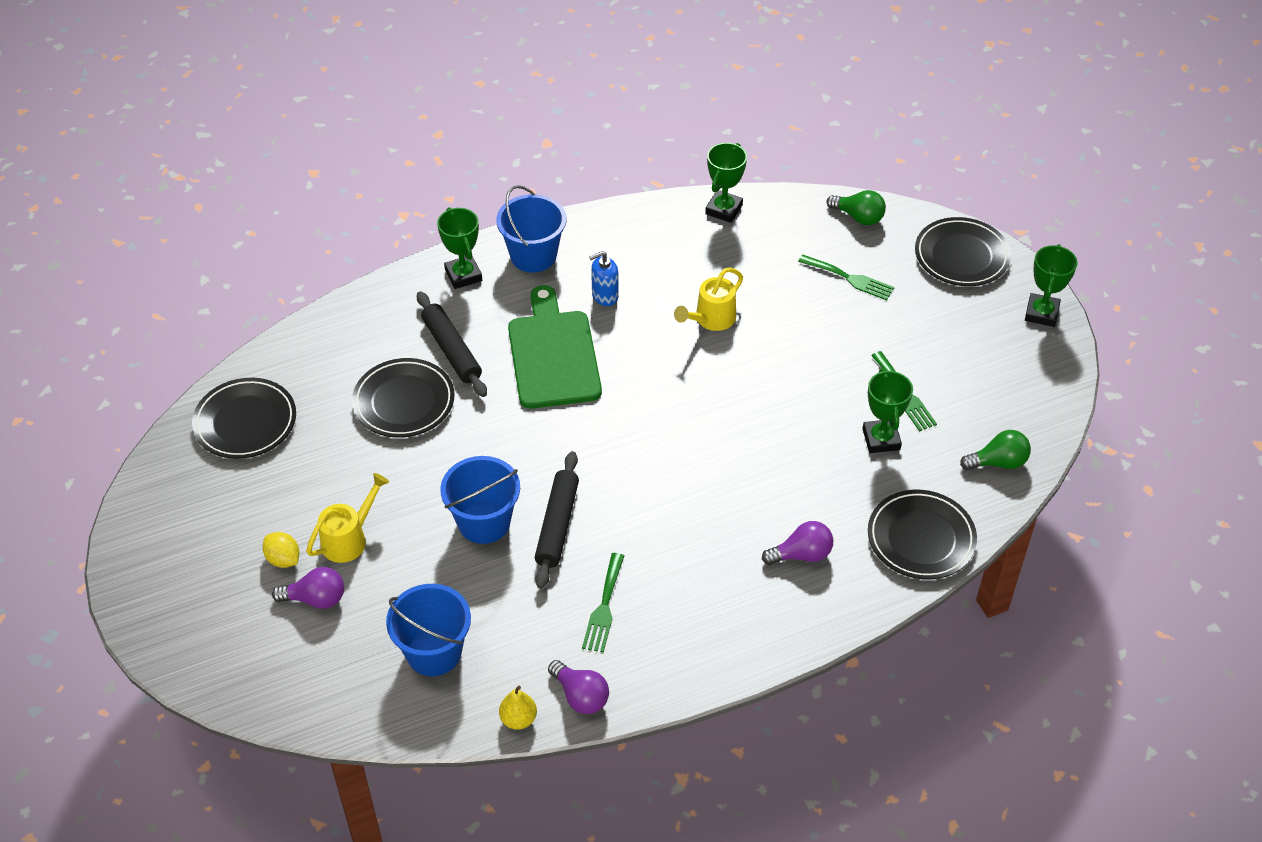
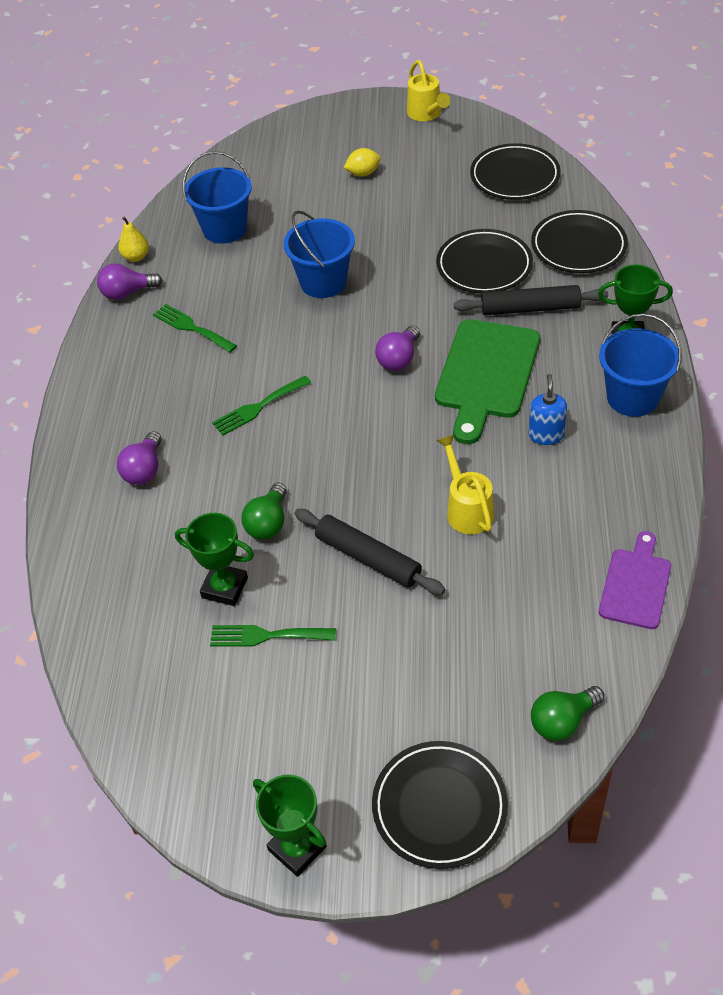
camera: 120 degrees right, 0 degrees up
(316, 599) = (315, 182): purple light bulb -> purple light bulb (399, 359)
(349, 539) = (358, 208): yellow watering can -> yellow watering can (426, 114)
(553, 354) = (486, 374): green cutting board -> green cutting board turned 90 degrees clockwise
(557, 525) = (289, 323): black rolling pin -> black rolling pin (368, 558)
(724, 209) = (636, 585): green trophy -> purple cutting board
(850, 278) = (462, 663): green fork -> green fork (258, 407)
(921, 538) = (94, 566): black plate -> black plate (578, 246)
(998, 462) = (127, 678): green light bulb -> green light bulb (268, 523)

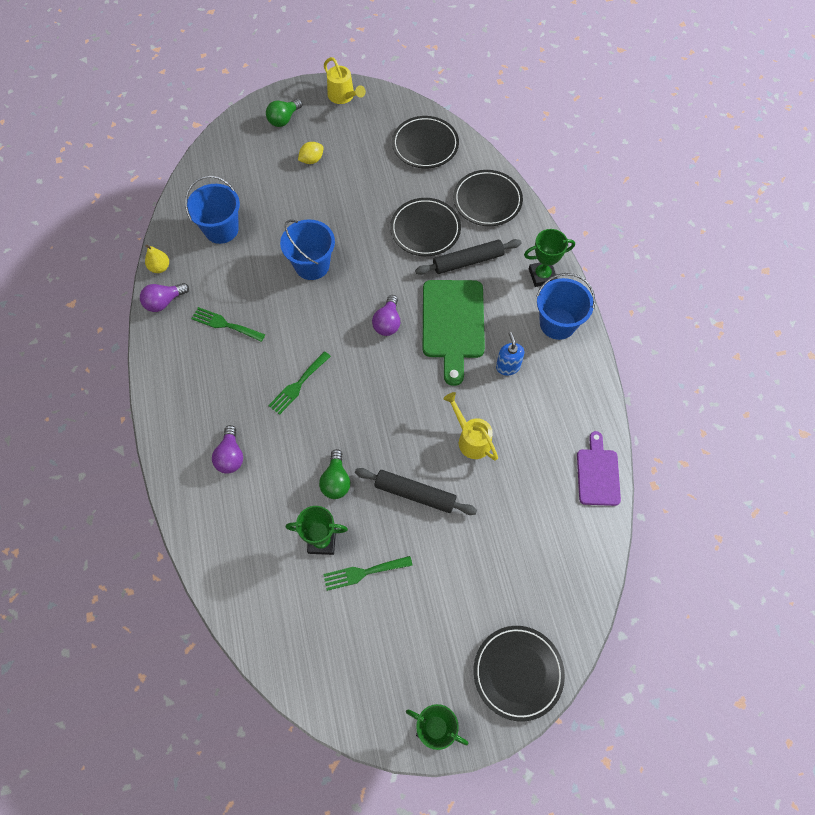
camera: 20 degrees left, 15 degrees up
(562, 721) = (578, 589): green light bulb -> green light bulb (284, 119)

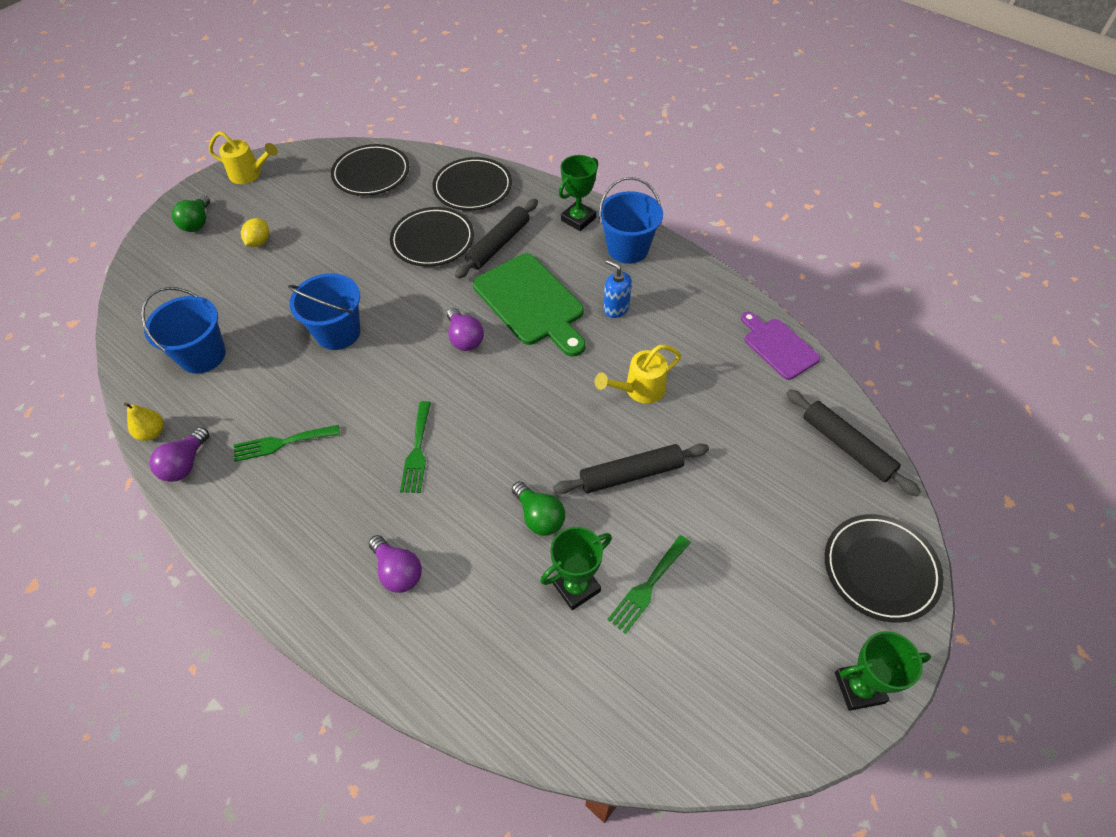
camera: 35 degrees left, 10 degrees down
(471, 439) = (639, 390): yellow watering can -> yellow watering can turned 45 degrees counterclockwise
(576, 579) = (846, 446): none -> black rolling pin

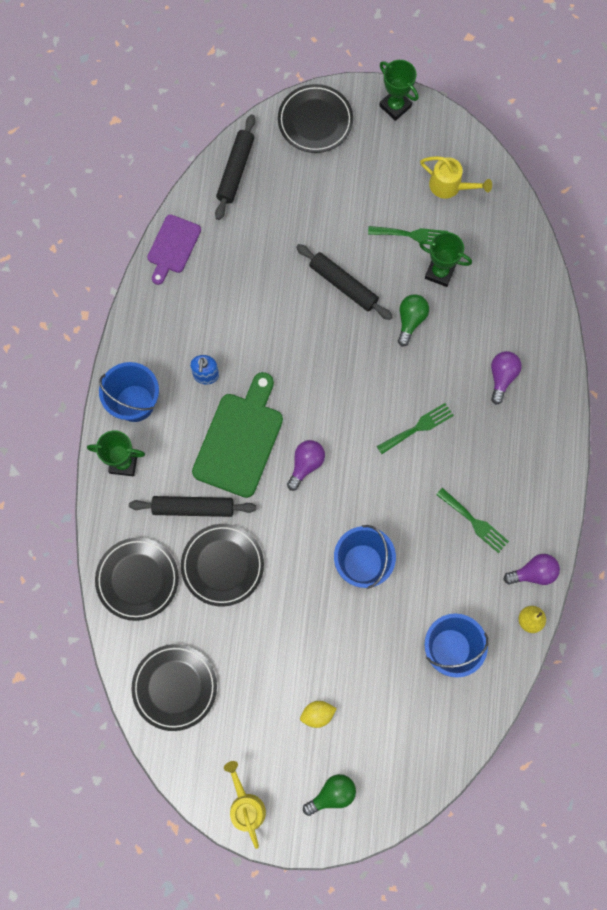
camera: 125 degrees left, 20 degrees up
(639, 390) = (272, 317): yellow watering can -> yellow watering can (449, 186)

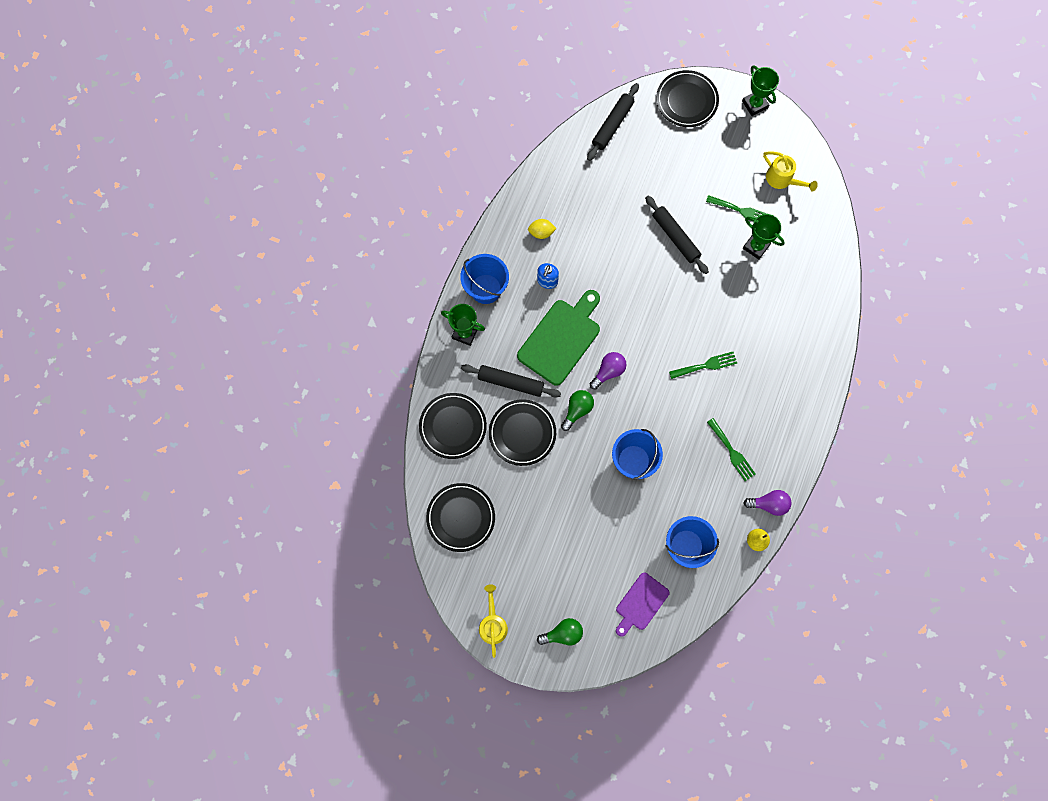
camera: 15 degrees right, 0 degrees up
(173, 247) = (547, 173): purple cutting board -> purple cutting board (640, 603)
(317, 714) = (567, 569): yellow lemon -> yellow lemon (541, 232)
(410, 320) = (722, 279): green light bulb -> green light bulb (577, 410)
(502, 377) = (784, 343): purple light bulb -> none

